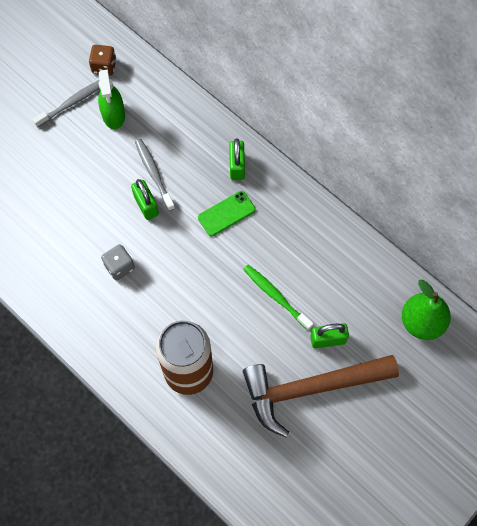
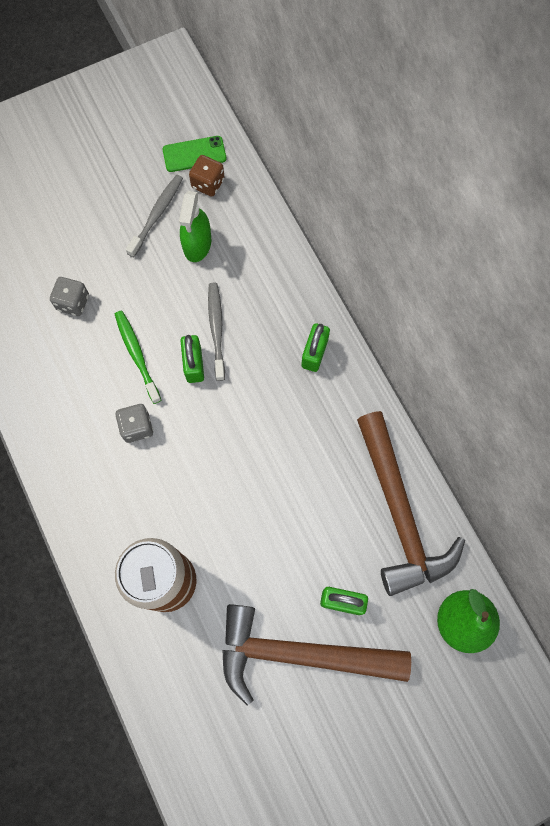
camera: 20 degrees right, 5 degrees up
(31, 190) = (73, 302): none -> grey dice
(72, 103) = (157, 215): grey toothbrush -> grey toothbrush turned 45 degrees counterclockwise
(226, 213) = (281, 406): green phone -> green phone (194, 154)
(276, 296) = (301, 526): green toothbrush -> green toothbrush (137, 355)
(346, 261) = (399, 513): none -> brown hammer

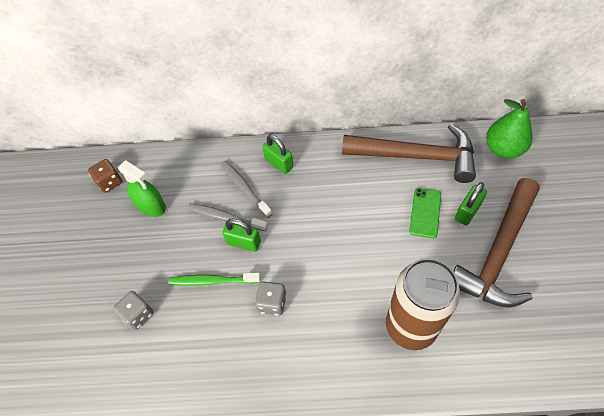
camera: 60 degrees left, 15 degrees down
(157, 215) = (109, 225): grey toothbrush -> grey toothbrush (244, 188)
(194, 154) = (80, 182): green phone -> green phone (425, 213)

